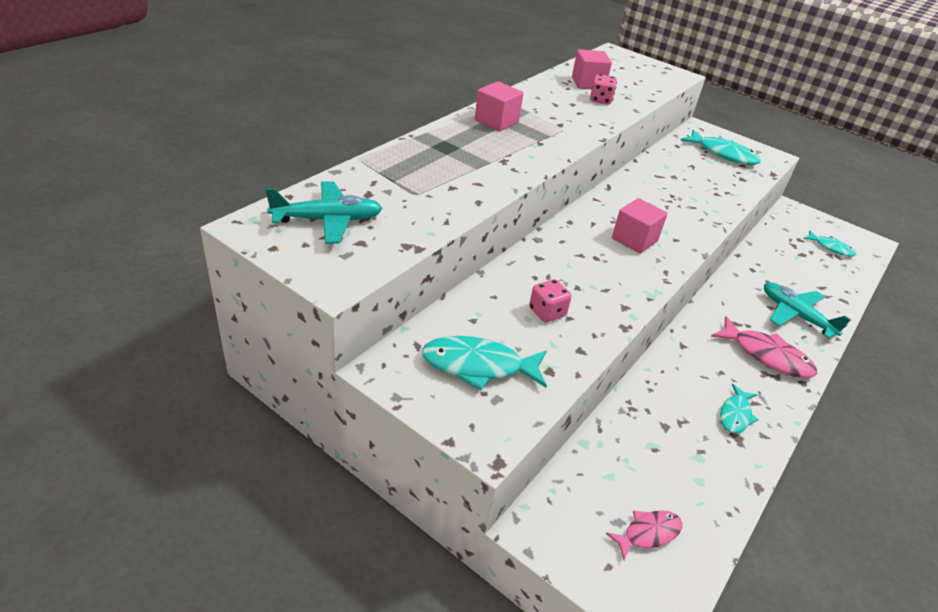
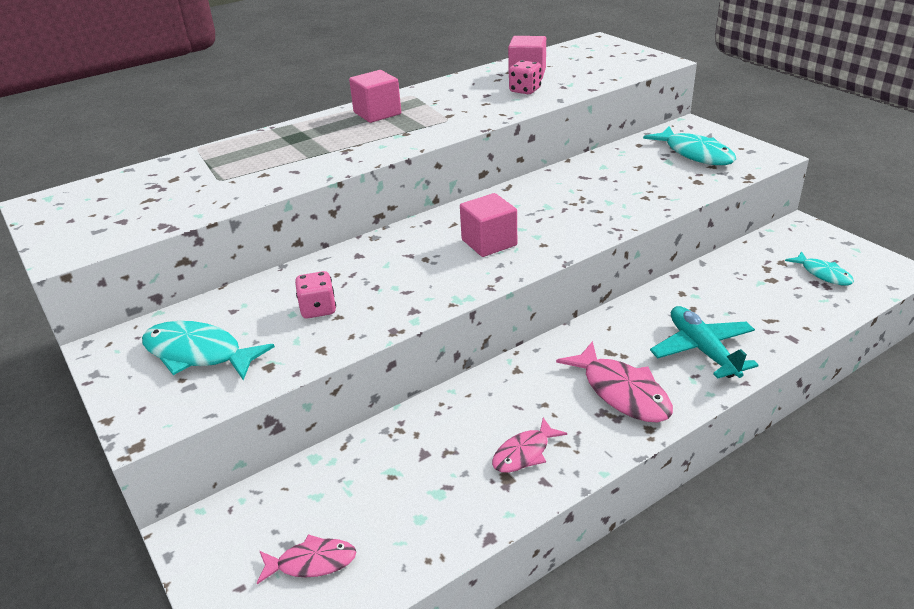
camera: 25 degrees right, 5 degrees down
(328, 220) = (112, 200): turquoise plane -> none
(735, 415) = (524, 453): turquoise fish -> pink fish

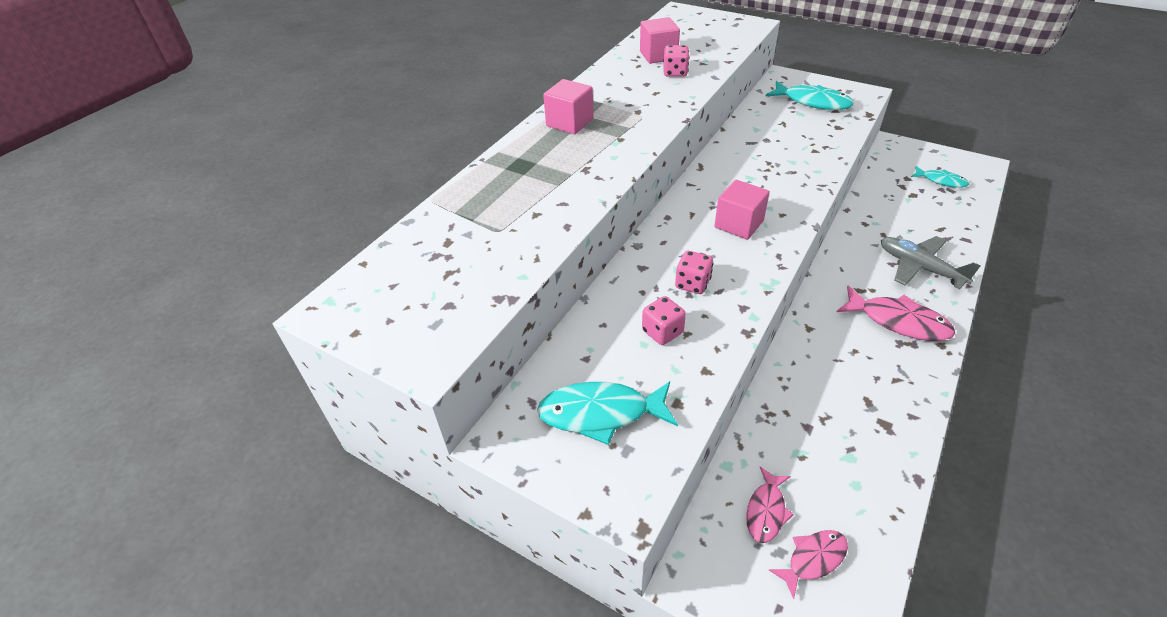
camera: 25 degrees left, 10 degrees up
(388, 279) = (692, 284): none -> pink dice
(524, 453) = (878, 398): pink fish -> pink fish (766, 511)
(702, 350) = (919, 267): turquoise plane -> grey plane

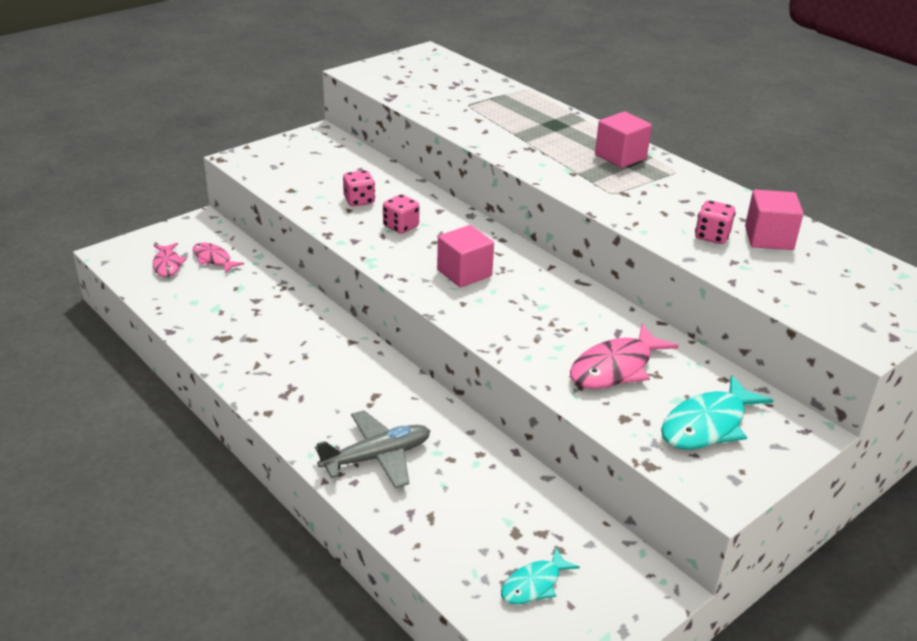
camera: 105 degrees right, 10 degrees down
(601, 413) = (308, 164): turquoise fish -> none
(898, 321) = (316, 400): pink fish -> pink fish (615, 368)

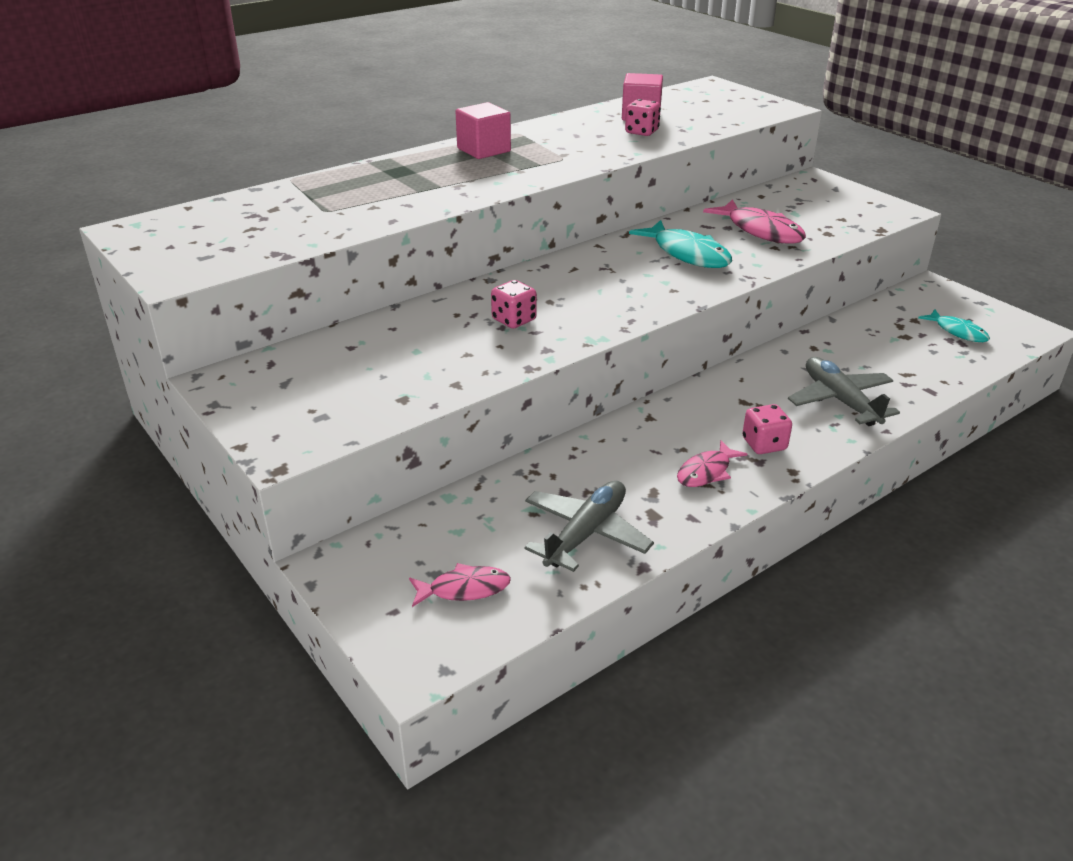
camera: 85 degrees left, 0 degrees up
(209, 308) = (586, 533): none -> grey plane
(213, 259) = (453, 540): pink fish -> pink fish (706, 472)
(359, 200) = (444, 347): pink dice -> pink dice (764, 444)
(464, 273) = (615, 287): pink cube -> none
(708, 425) = (822, 206): turquoise fish -> turquoise fish (687, 254)

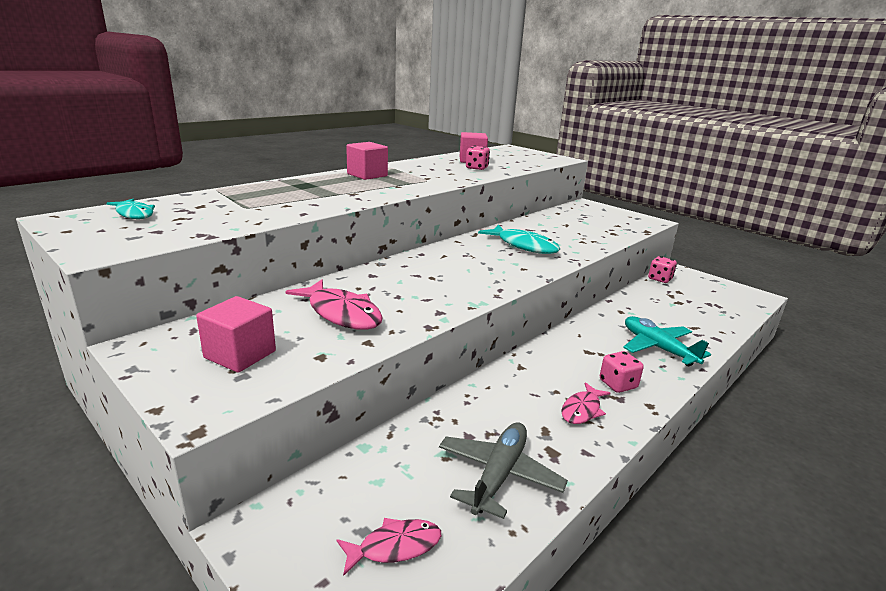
camera: 10 degrees left, 10 degrees down
(319, 393) = (240, 354): none -> pink cube
(514, 320) = (406, 291): pink dice -> pink dice (660, 279)
(761, 231) = (568, 232): pink fish -> pink fish (341, 313)
(840, 400) = (657, 348): grey plane -> turquoise plane
(957, 332) = (711, 298): turquoise fish -> turquoise fish (134, 214)

